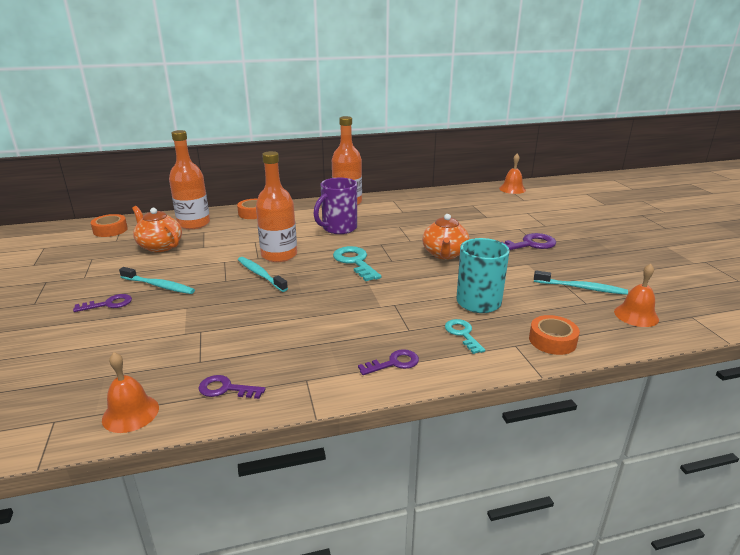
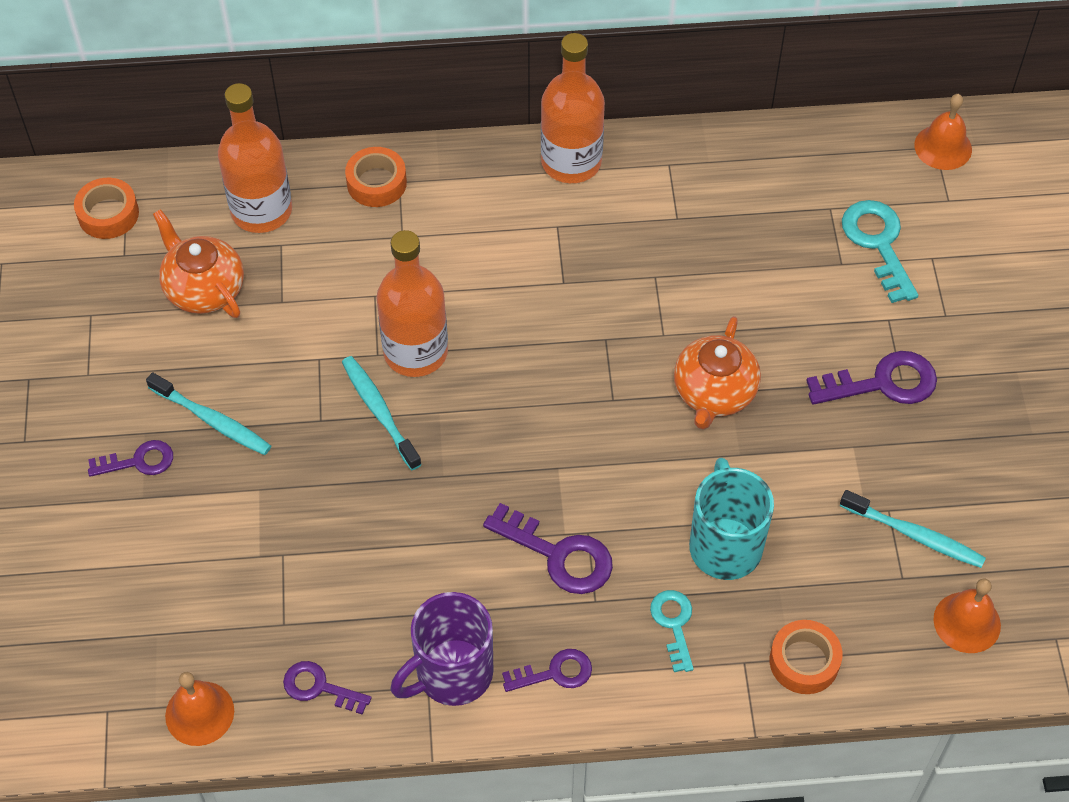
camera: 10 degrees right, 30 degrees up
(338, 228) = (536, 269): purple mug -> purple mug (452, 674)
(355, 262) = (547, 395): turquoise key -> turquoise key (878, 244)
(379, 314) = (558, 555): none -> purple key

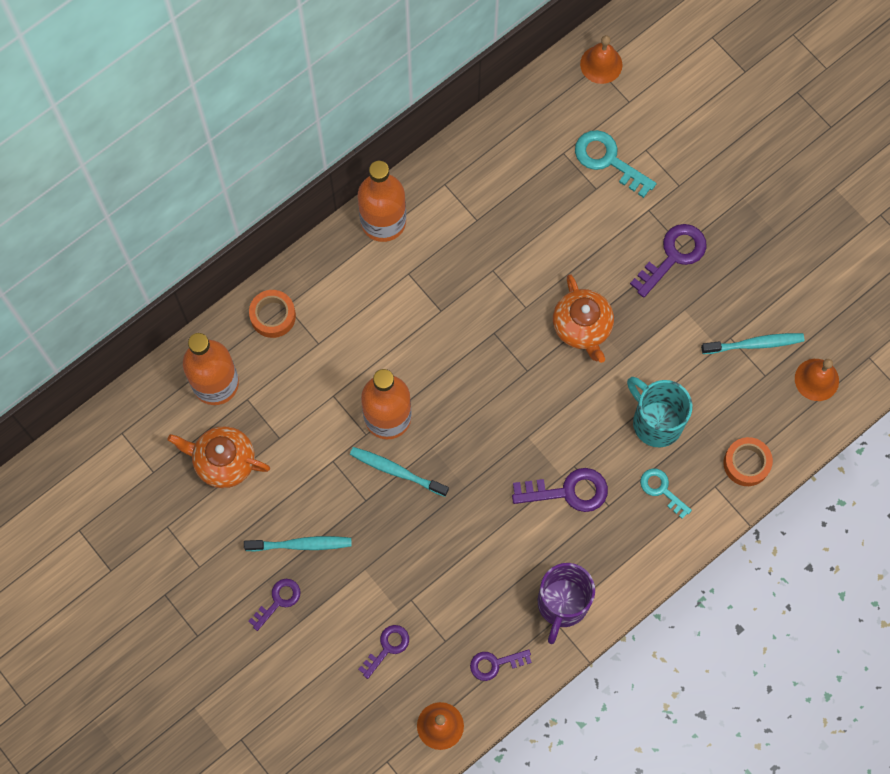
camera: 35 degrees left, 15 degrees up
(108, 214) = (119, 450): orange tape -> none
(555, 673) = (618, 564): purple key -> purple key (387, 648)

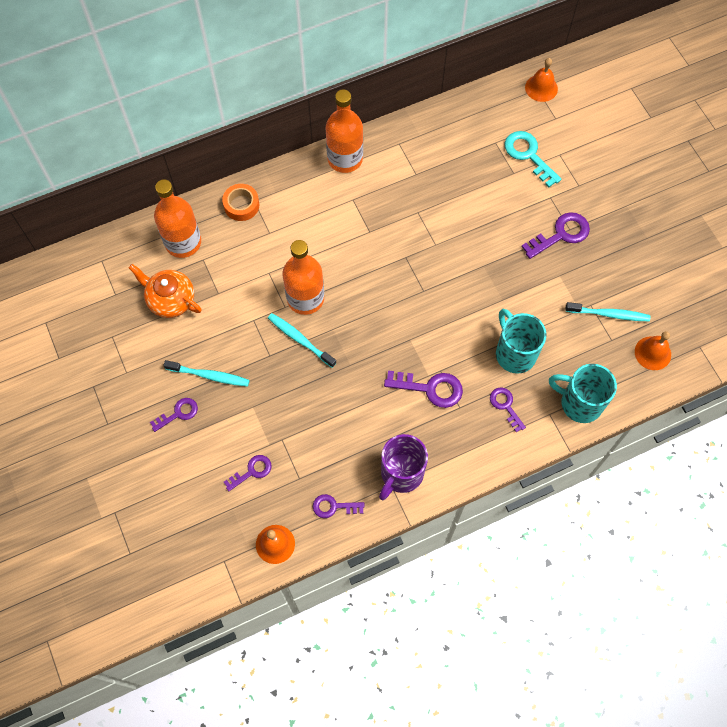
camera: 15 degrees right, 5 degrees down
(582, 327) = (475, 269): orange teapot -> none
(662, 490) = (505, 406): turquoise key -> purple key
(746, 463) = (579, 403): orange tape -> turquoise mug

